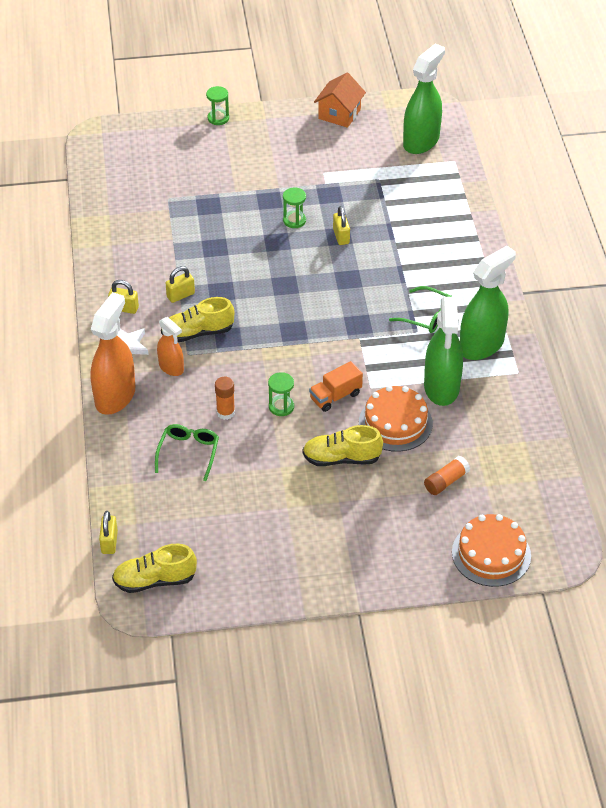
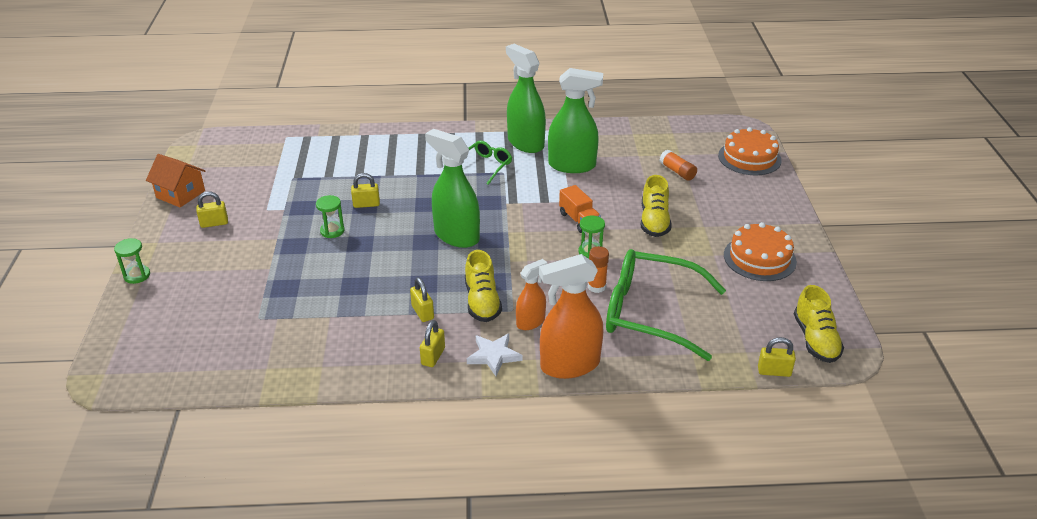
camera: 85 degrees left, 10 degrees down
(115, 396) = (569, 365): orange spray bottle -> orange spray bottle turned 45 degrees counterclockwise
(188, 453) = (651, 313): green glasses -> green glasses, size x2.00
(297, 145) = (214, 223): none -> yellow padlock
(395, 423) = (612, 191): orange cake -> orange cake (759, 258)
(421, 141) = (250, 151): green spray bottle -> green spray bottle (456, 236)

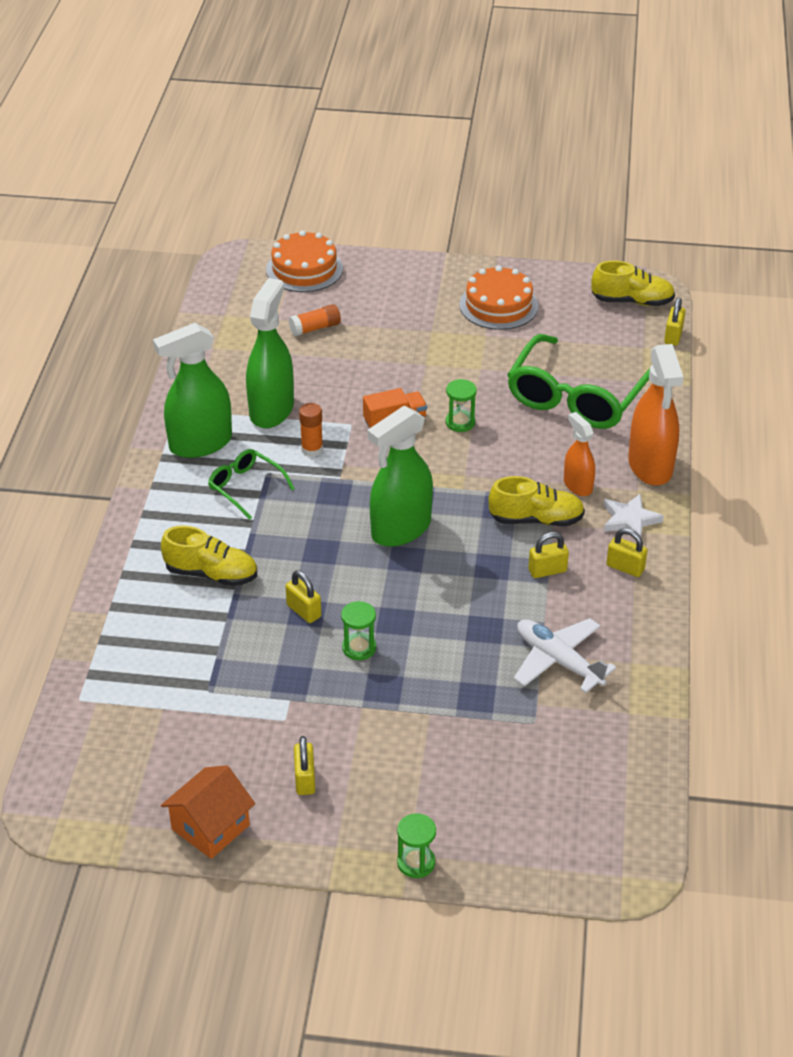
camera: 80 degrees left, 5 degrees up
(322, 326) = (558, 661): none -> white plane
(366, 204) = (304, 611): yellow padlock -> yellow padlock turned 45 degrees counterclockwise
(596, 287) = (525, 427): orange glue stick -> orange glue stick (312, 449)
(654, 221) = (413, 365): yellow shoe -> yellow shoe (211, 574)

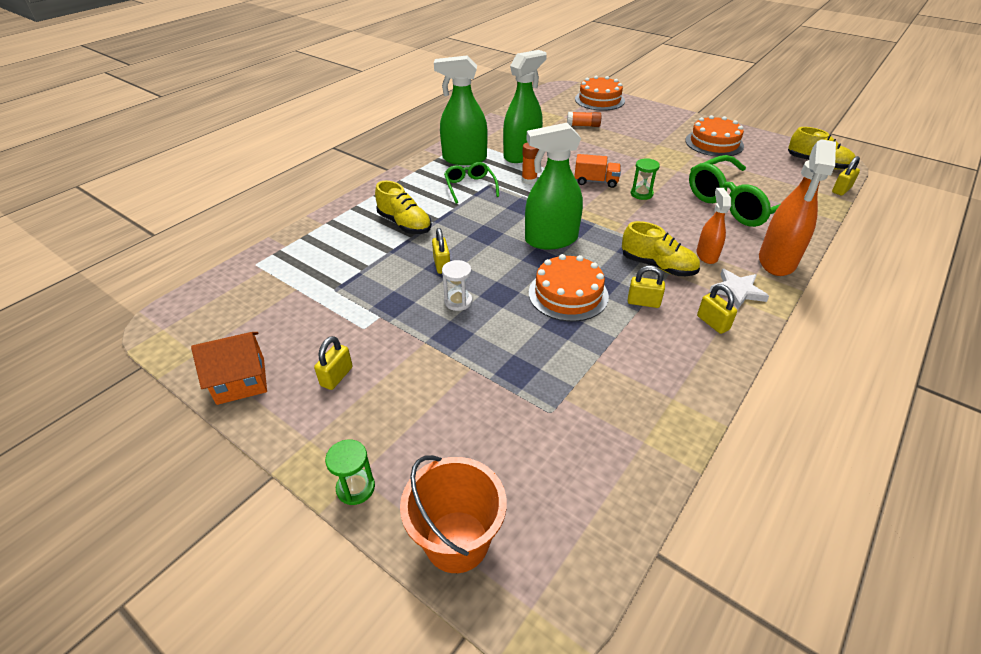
camera: 30 degrees right, 0 degrees up
(359, 648) = (458, 301): green hourglass -> white hourglass
(466, 592) = (568, 294): none -> orange cake
(533, 860) = (457, 541): none -> orange bucket
(558, 661) = (607, 371): white plane -> none

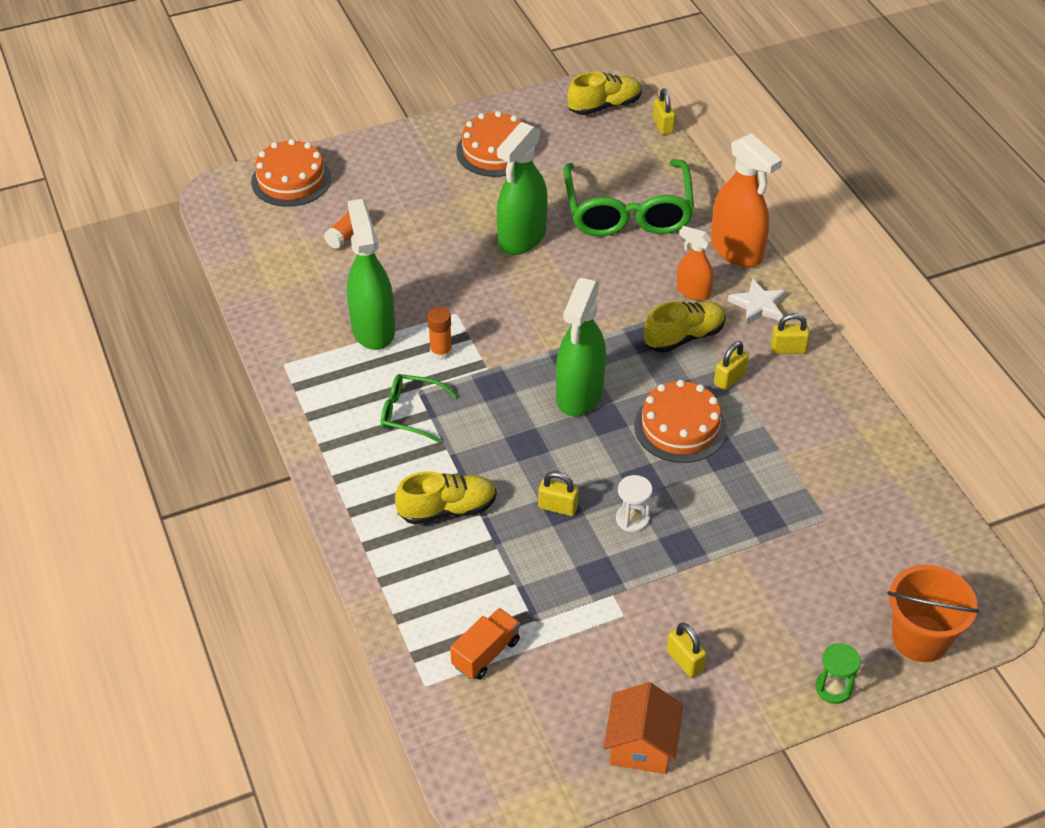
camera: 60 degrees left, 5 degrees up
(464, 159) = (333, 388): green spray bottle -> green spray bottle (521, 238)
(596, 181) = (493, 296): orange truck -> orange truck (486, 653)
(641, 194) = (550, 274): green hourglass -> none

